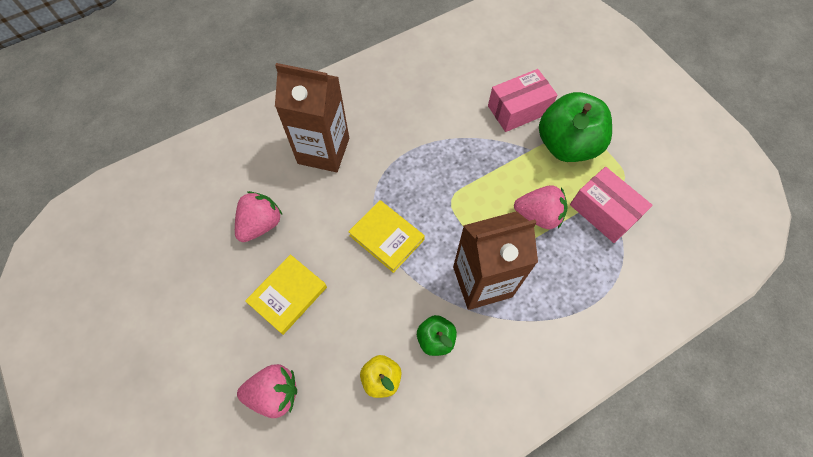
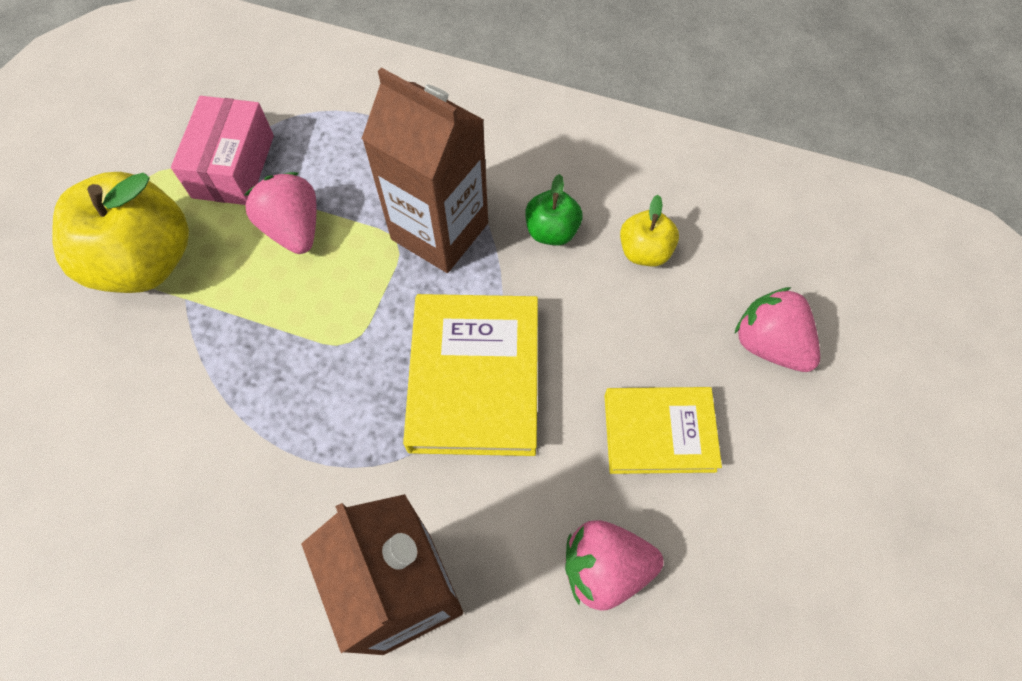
camera: 130 degrees left, 0 degrees up
(386, 237) = (474, 378): yellow book -> yellow book, size x1.54
(518, 109) = (114, 360): pink box -> none
(566, 145) = (145, 261): green apple -> yellow apple

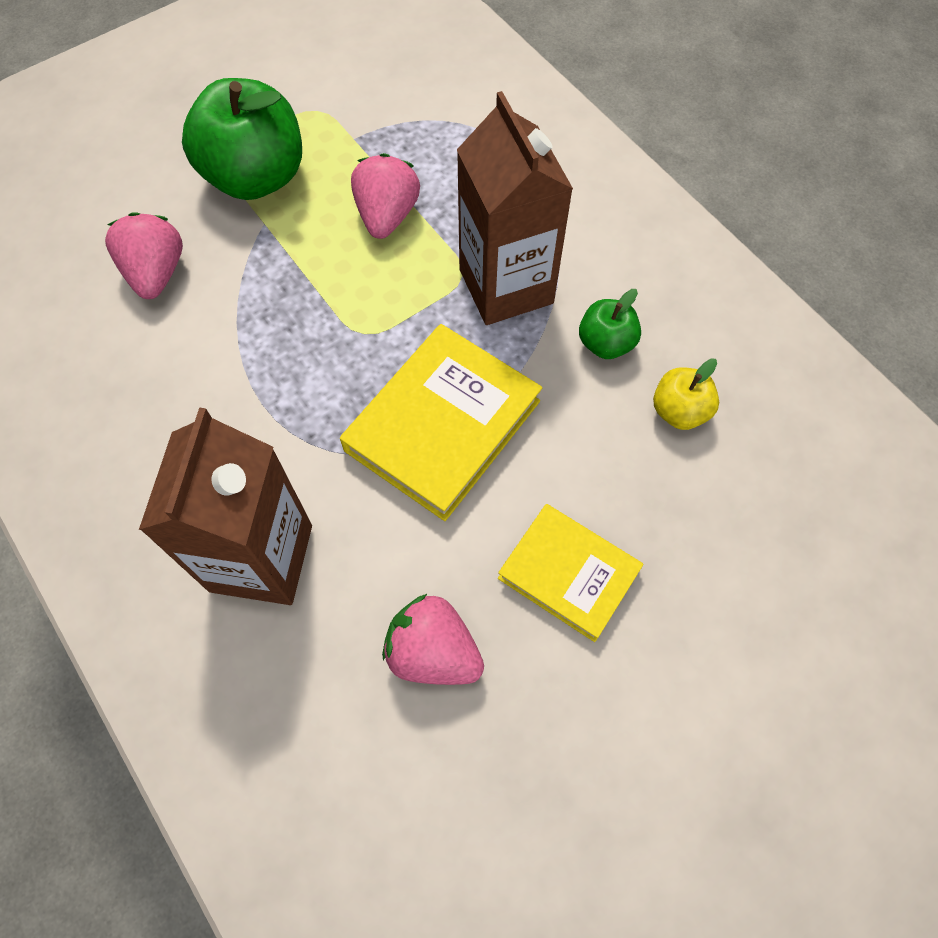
camera: 35 degrees right, 0 degrees up
(145, 261) = (256, 177): yellow apple -> green apple
(233, 166) = (376, 138): pink box -> none
(769, 344) = (736, 566): pink strawberry -> pink strawberry (156, 273)

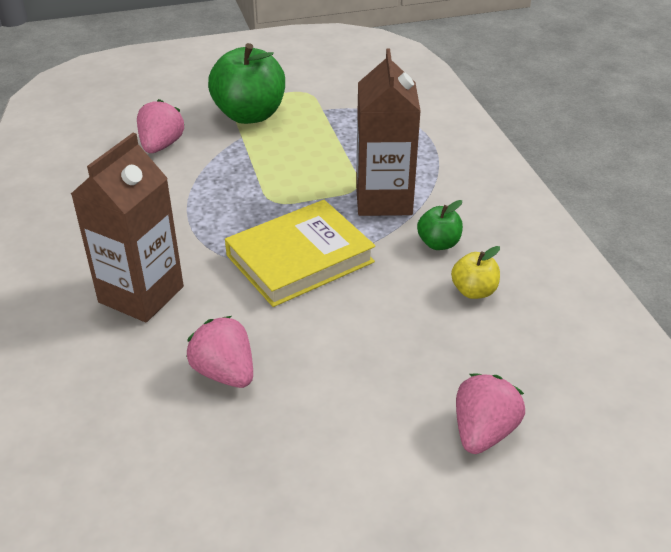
camera: 20 degrees right, 25 degrees down
(387, 215) = (323, 149): pink strawberry -> pink strawberry (483, 432)
(568, 574) = (344, 357): yellow book -> none

